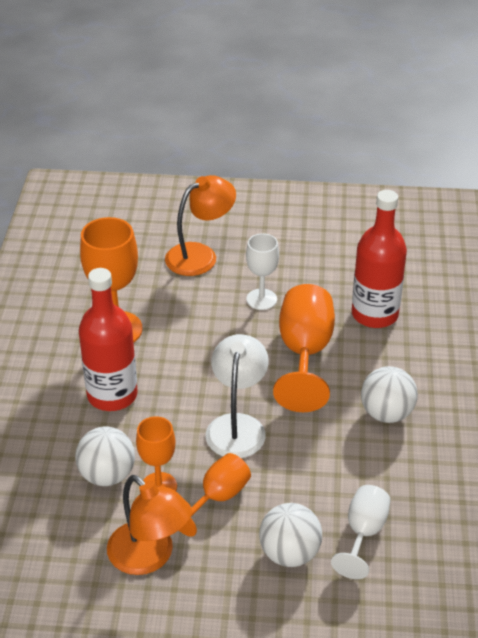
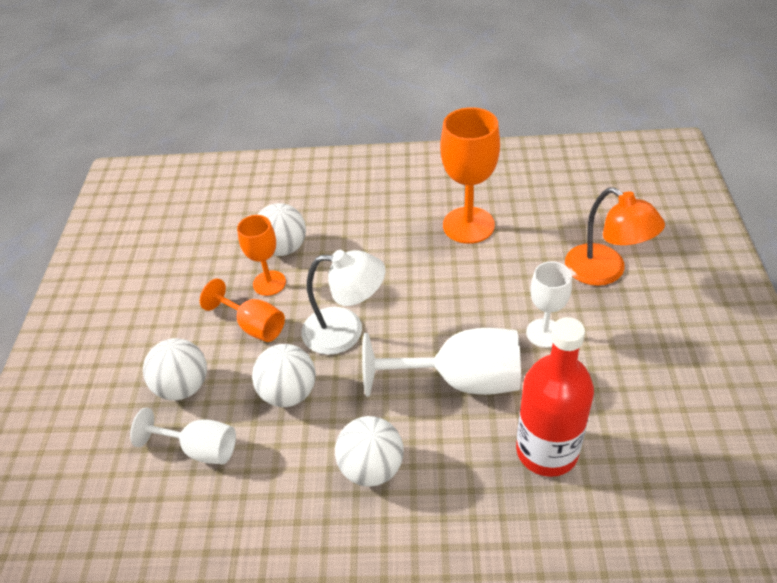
camera: 90 degrees right, 5 degrees up
(112, 395) = (380, 236): red bottle -> none
(150, 557) = (193, 288): orange lamp -> none
(304, 353) = (461, 380): orange goblet -> white goblet
(306, 468) = (289, 393): none -> white ball

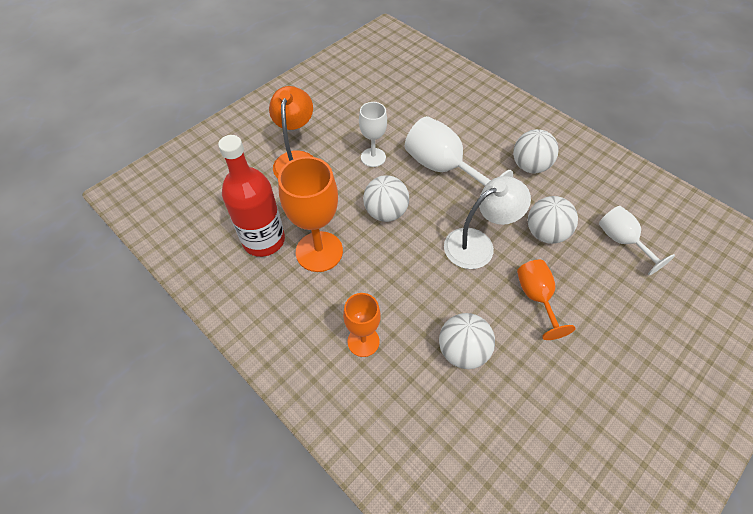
camera: 140 degrees left, 10 degrees up
(183, 386) = (614, 289): white ball -> white ball (385, 212)
(269, 283) = (499, 325): orange goblet -> orange goblet (363, 341)
(346, 331) = (478, 244): white lamp -> white lamp turned 105 degrees clockwise
(547, 451) = (441, 117): red bottle -> red bottle (264, 240)

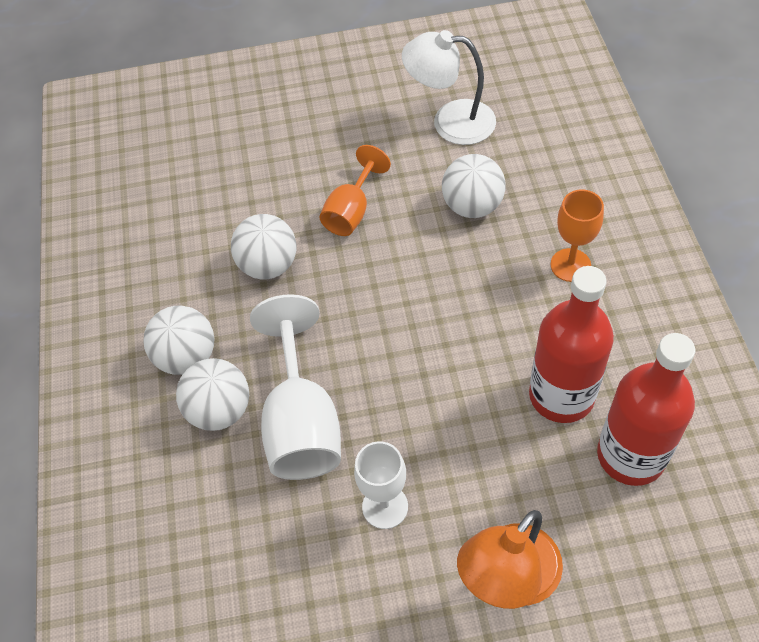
camera: 140 degrees left, 0 degrees up
(319, 251) = (561, 395): orange goblet -> red bottle
(385, 212) = (435, 401): white ball -> white ball (220, 410)
(478, 244) = (357, 296): white lamp -> white lamp (450, 121)
(621, 241) = (199, 213): white goblet -> none

